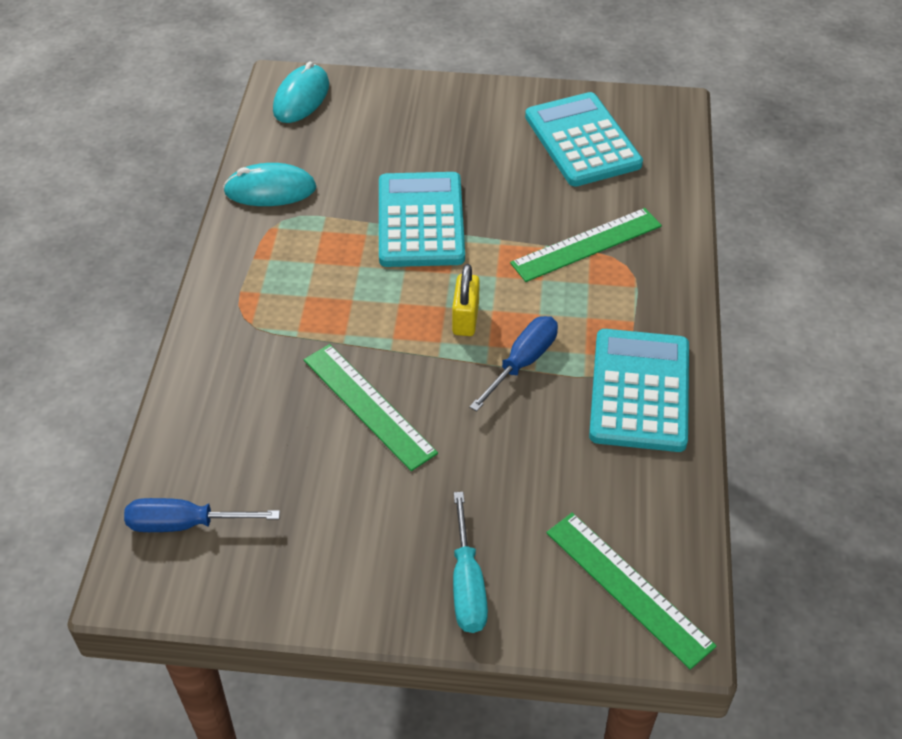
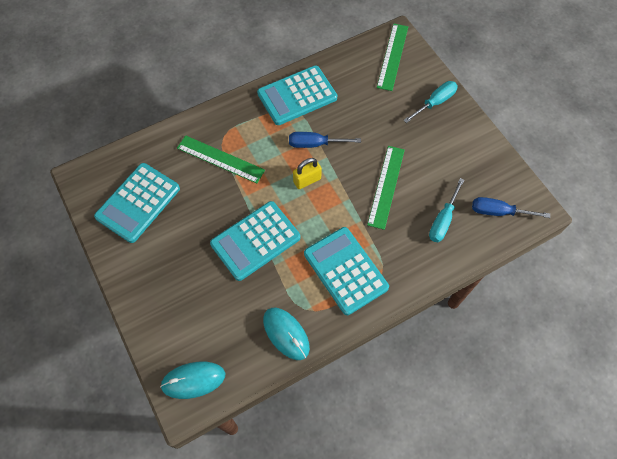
camera: 125 degrees left, 15 degrees up
(186, 524) = (499, 212): blue screwdriver -> blue screwdriver turned 135 degrees clockwise
(247, 440) = (443, 220): none -> turquoise screwdriver
(289, 285) = (345, 270): none -> turquoise calculator

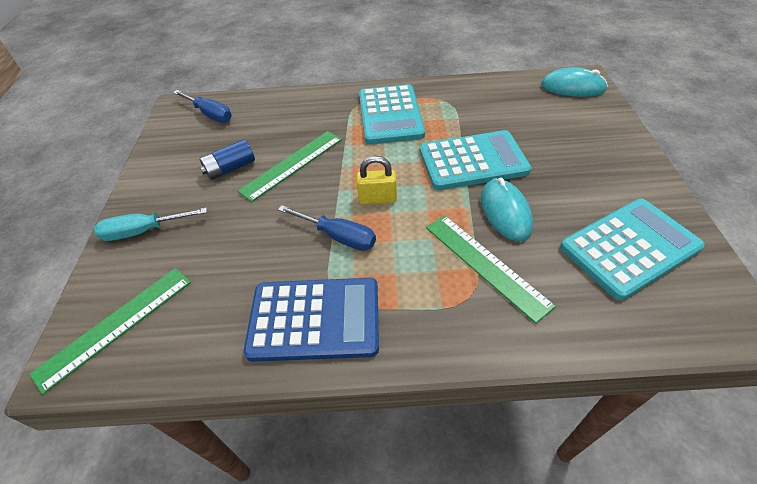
camera: 150 degrees left, 15 degrees down
(286, 334) = (473, 92): turquoise mouse -> turquoise mouse (505, 212)
(297, 96) = (314, 319): turquoise calculator -> blue calculator
(427, 166) = (230, 168): none -> blue battery
(443, 220) = (265, 123): turquoise screwdriver -> none

